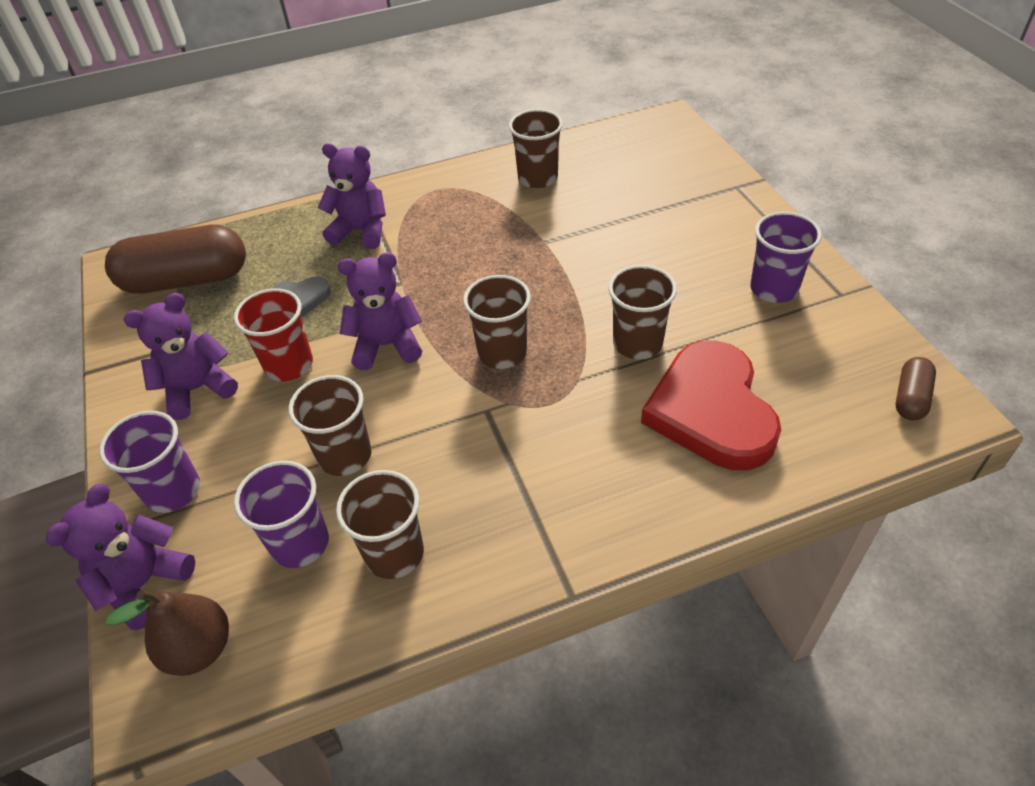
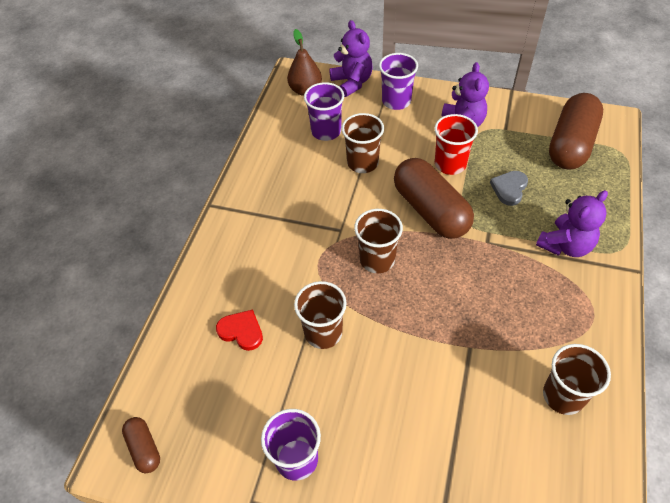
camera: 125 degrees right, 5 degrees up
(387, 345) = (430, 210): purple teddy bear -> brown capsule
(394, 553) = (290, 158): brown cup -> none
(711, 410) = (241, 331): red heart -> red heart, size x0.46

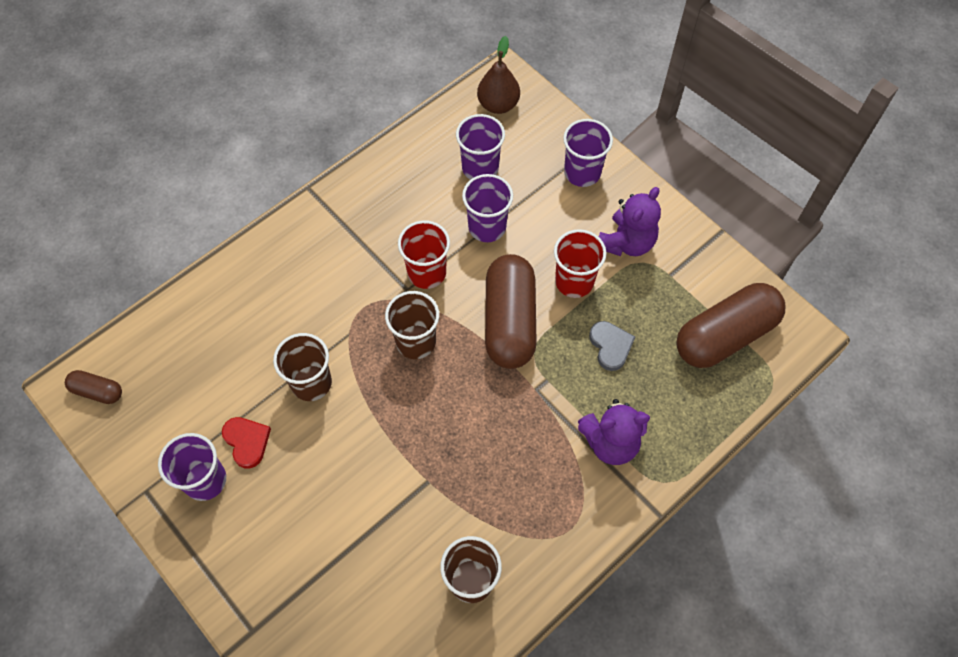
camera: 30 degrees right, 10 degrees up
(144, 448) = (97, 391): brown capsule -> brown capsule turned 75 degrees counterclockwise
(241, 331) = (244, 336): red heart -> red heart (247, 441)
(345, 212) = (426, 273): none -> red cup
(352, 82) = (554, 122): purple teddy bear -> none
(362, 163) = (487, 227): brown cup -> purple cup
(509, 189) = (610, 346): grey heart -> grey heart turned 105 degrees clockwise

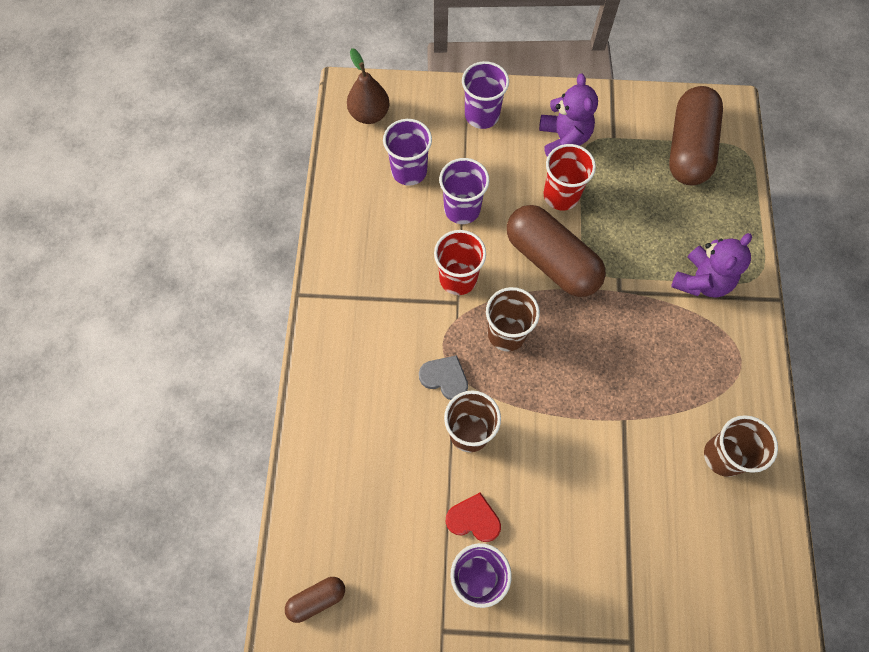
camera: 45 degrees left, 5 degrees up
(610, 346) = (631, 218): grey heart -> grey heart (445, 378)

